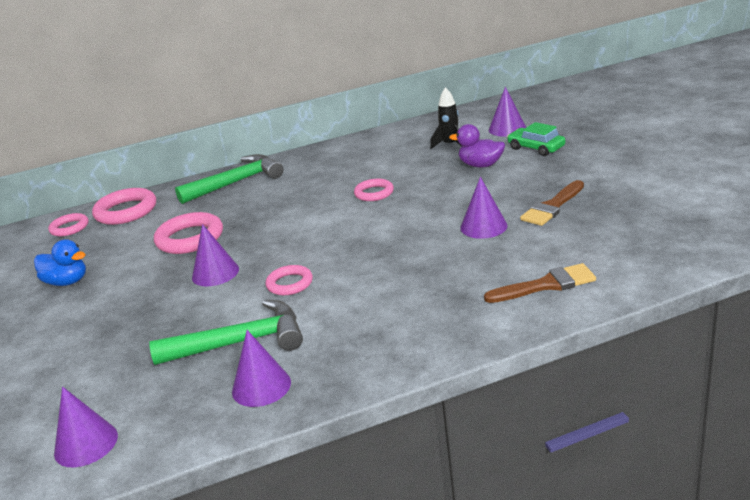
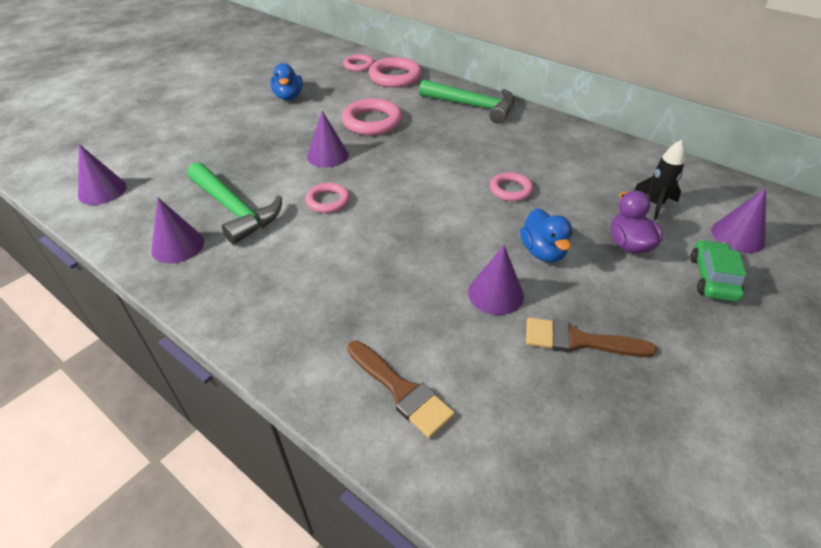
camera: 55 degrees right, 15 degrees up
(458, 198) = (543, 252): none -> blue duck

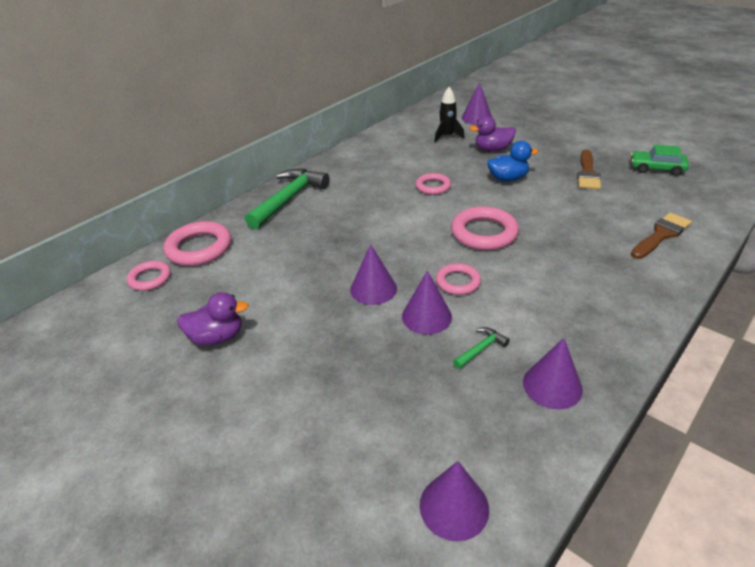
camera: 85 degrees left, 5 degrees down
(235, 210) = (481, 349): green hammer -> green hammer, size x0.44
(288, 97) = (217, 337): blue duck -> purple duck
(372, 122) = (305, 261): pink ring -> pink ring (484, 233)
(495, 293) = (557, 198): purple cone -> purple cone (426, 316)
(712, 278) = (518, 130): green car -> green car (656, 168)

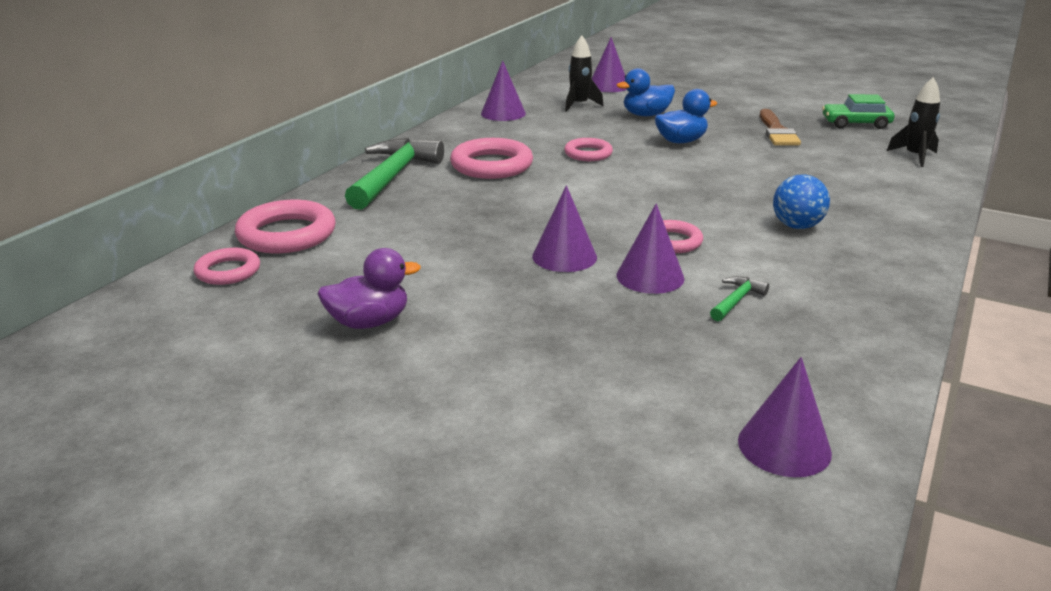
camera: 15 degrees left, 10 degrees down
(484, 233) = (679, 193): pink ring -> pink ring (491, 165)
(492, 149) = (646, 115): purple duck -> blue duck
(552, 385) = (841, 325): purple cone -> purple cone (503, 113)
(561, 276) = (797, 226): none -> blue ball
(661, 235) = (893, 182): brown brush -> none
(691, 208) = (914, 156): none -> black rocket

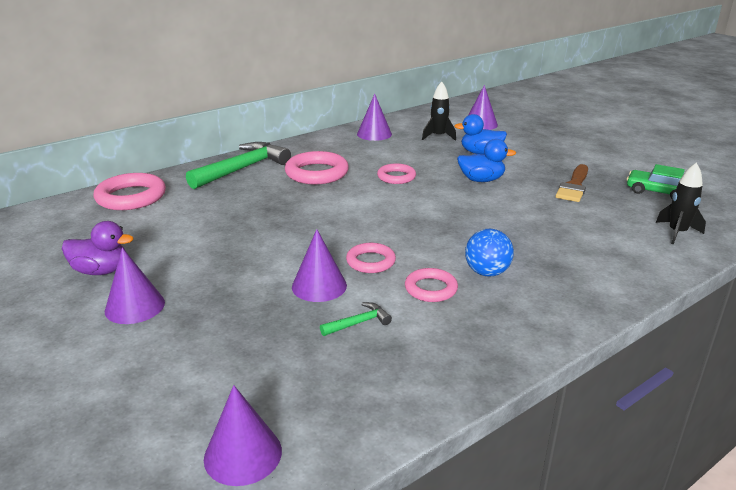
camera: 25 degrees right, 0 degrees up
(228, 271) = (70, 215): pink ring -> pink ring (431, 289)
(564, 256) = (279, 254): purple cone -> purple cone (135, 306)

